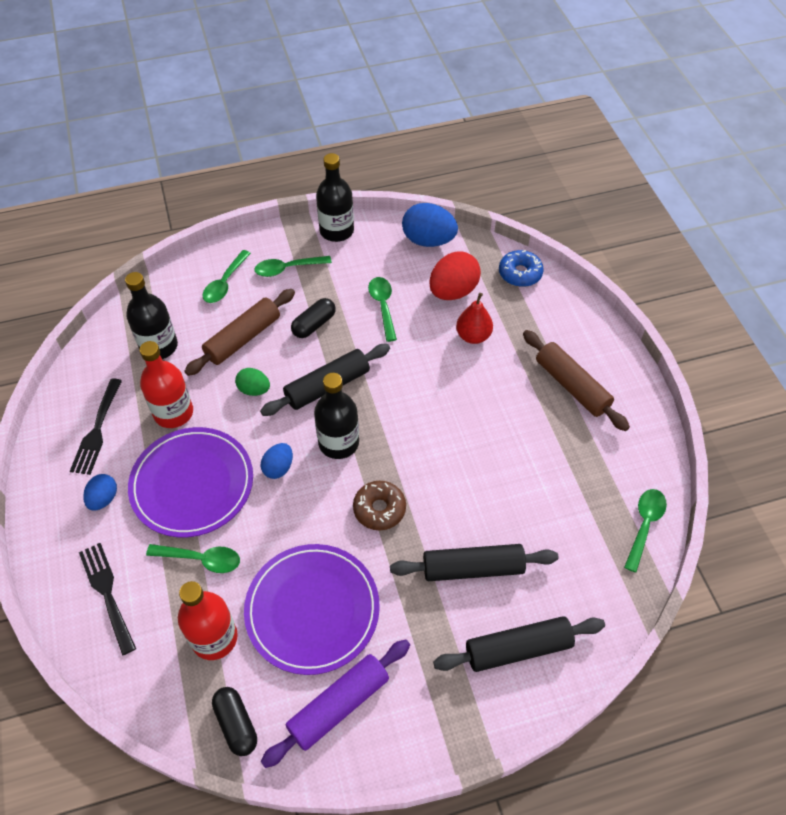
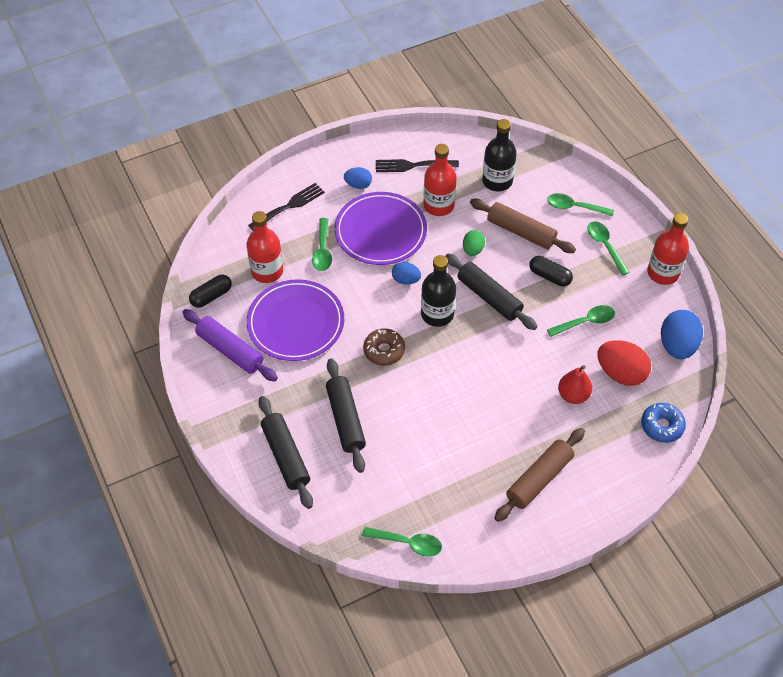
camera: 80 degrees right, 0 degrees up
(336, 231) = (663, 273): black bottle -> red bottle

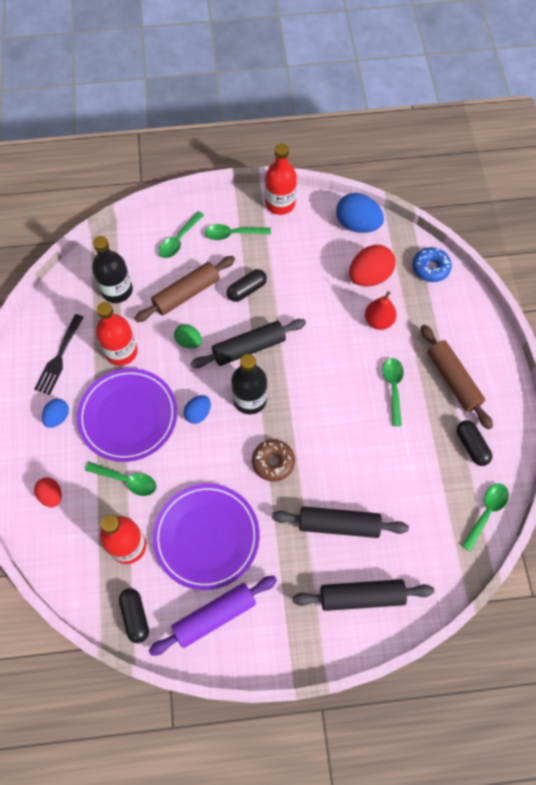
camera: 70 degrees left, 10 degrees up
(289, 206) = (51, 495): black fork -> red egg
(473, 513) = (471, 446): none -> black capsule
(585, 322) = (307, 281): green spoon -> green spoon (393, 388)

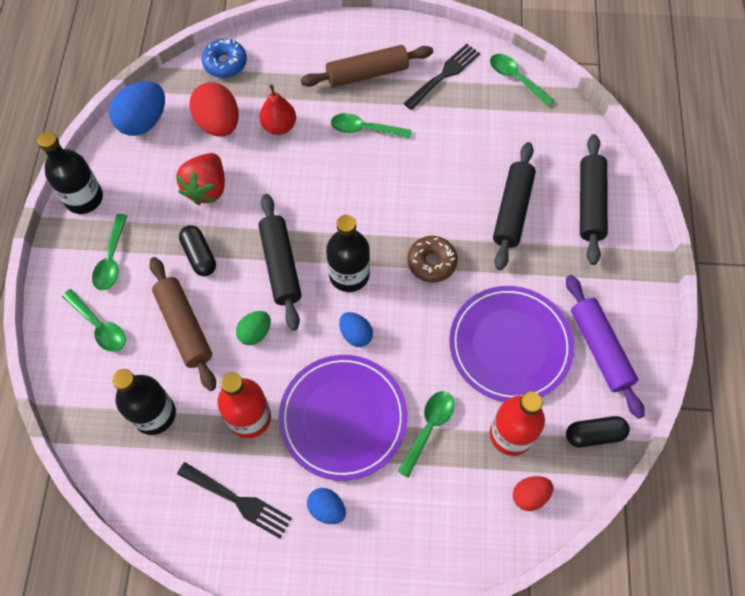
camera: 80 degrees left, 0 degrees up
(51, 495) = (434, 524): red egg -> red egg (530, 495)
(280, 204) = (84, 198): red bottle -> black bottle
(307, 282) = (207, 188): none -> red strawberry
(471, 446) = (444, 75): black capsule -> black fork

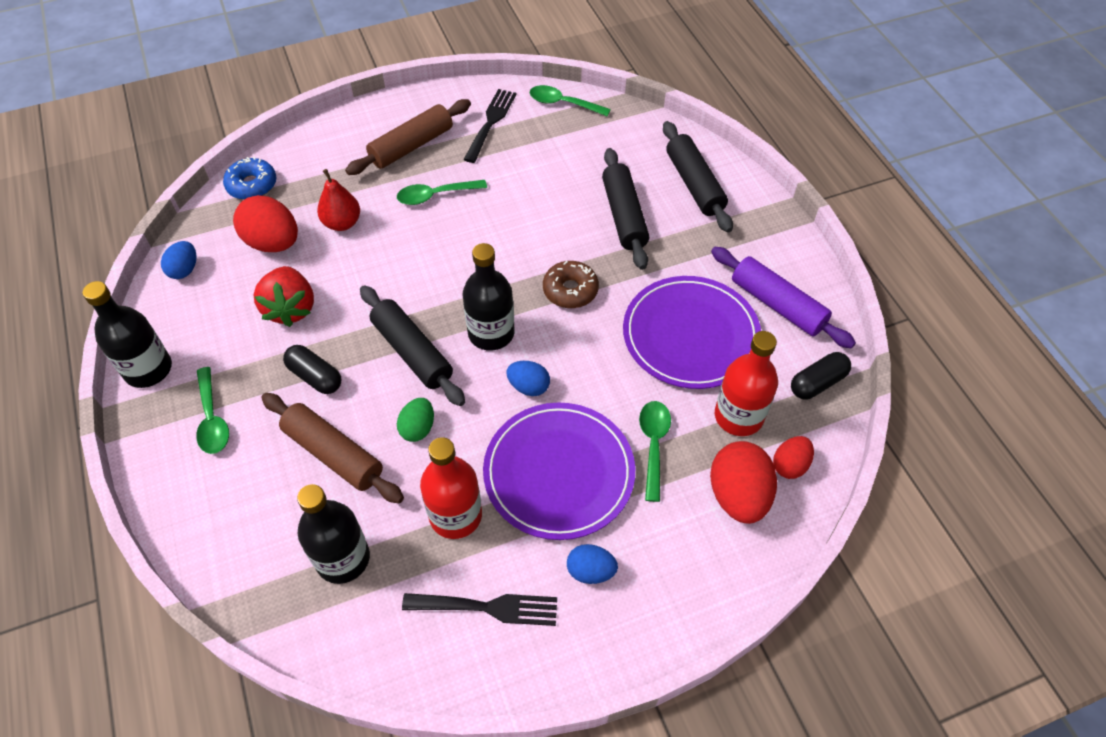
camera: 25 degrees left, 10 degrees down
(99, 326) = (230, 493): green spoon -> none
(143, 122) = (184, 270): blue egg -> blue egg, size x0.57
(473, 501) = (738, 495): none -> red egg

